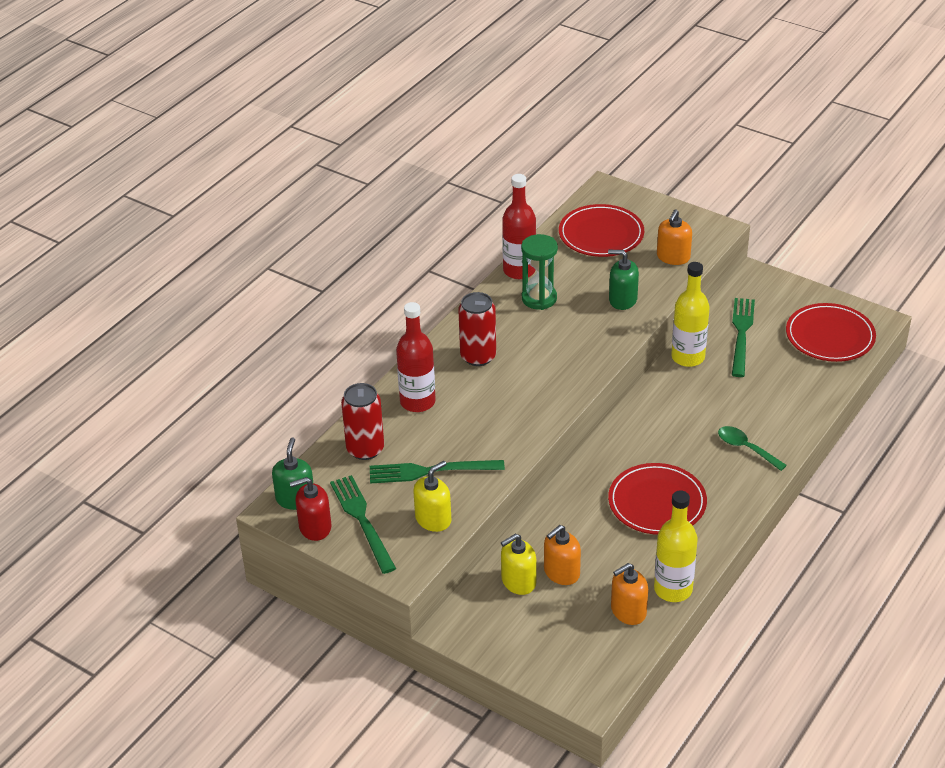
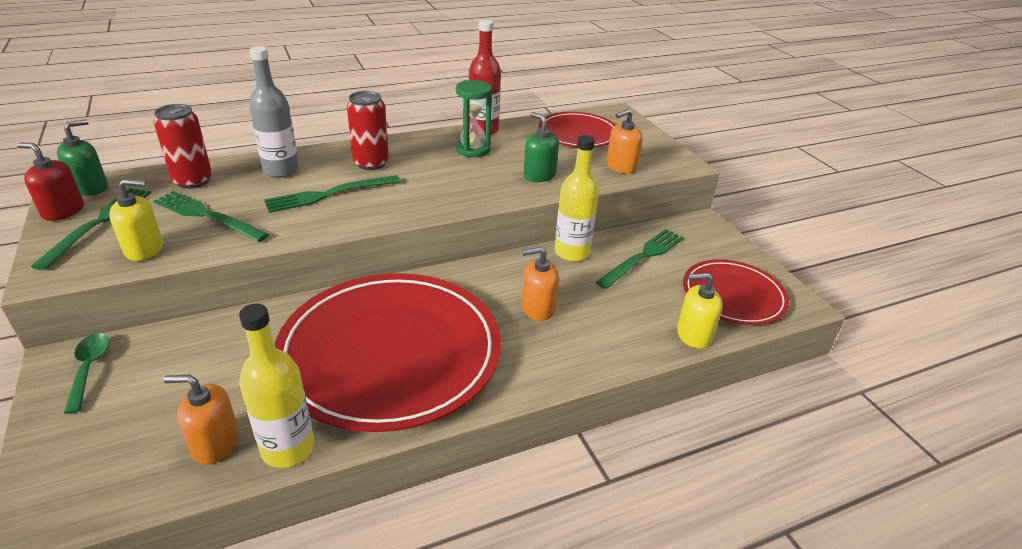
camera: 30 degrees right, 5 degrees down
(417, 402) = (281, 170): red bottle -> grey bottle
(490, 403) = (329, 194): none -> green fork
(518, 581) = (175, 352): yellow soap dispenser -> yellow soap dispenser (693, 335)
(561, 572) = (219, 366): orange soap dispenser -> orange soap dispenser (538, 308)
(657, 502) = (390, 353): red plate -> red plate, size x1.86
(746, 448) = (537, 350): green spoon -> green spoon (89, 369)

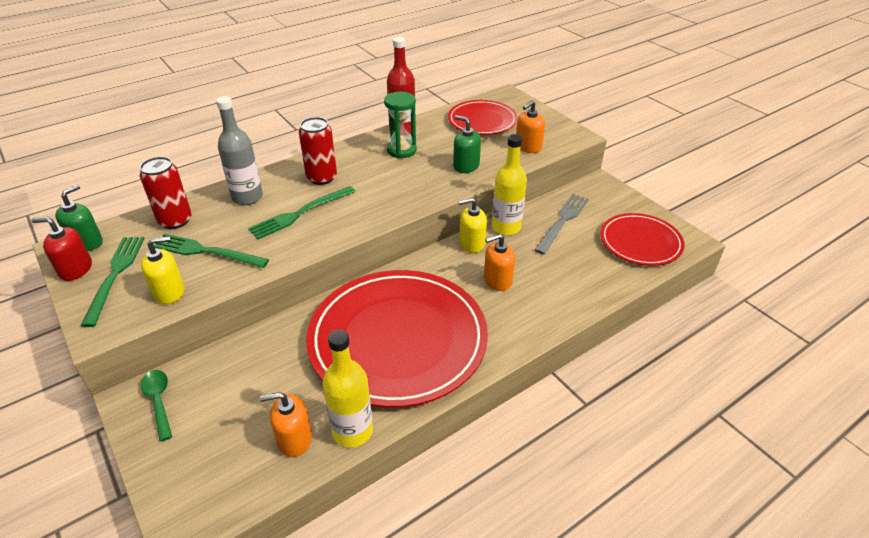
camera: 10 degrees left, 5 degrees up
(643, 257) = (562, 221): green fork -> grey fork
(693, 335) = (621, 280): yellow soap dispenser -> yellow soap dispenser (472, 243)

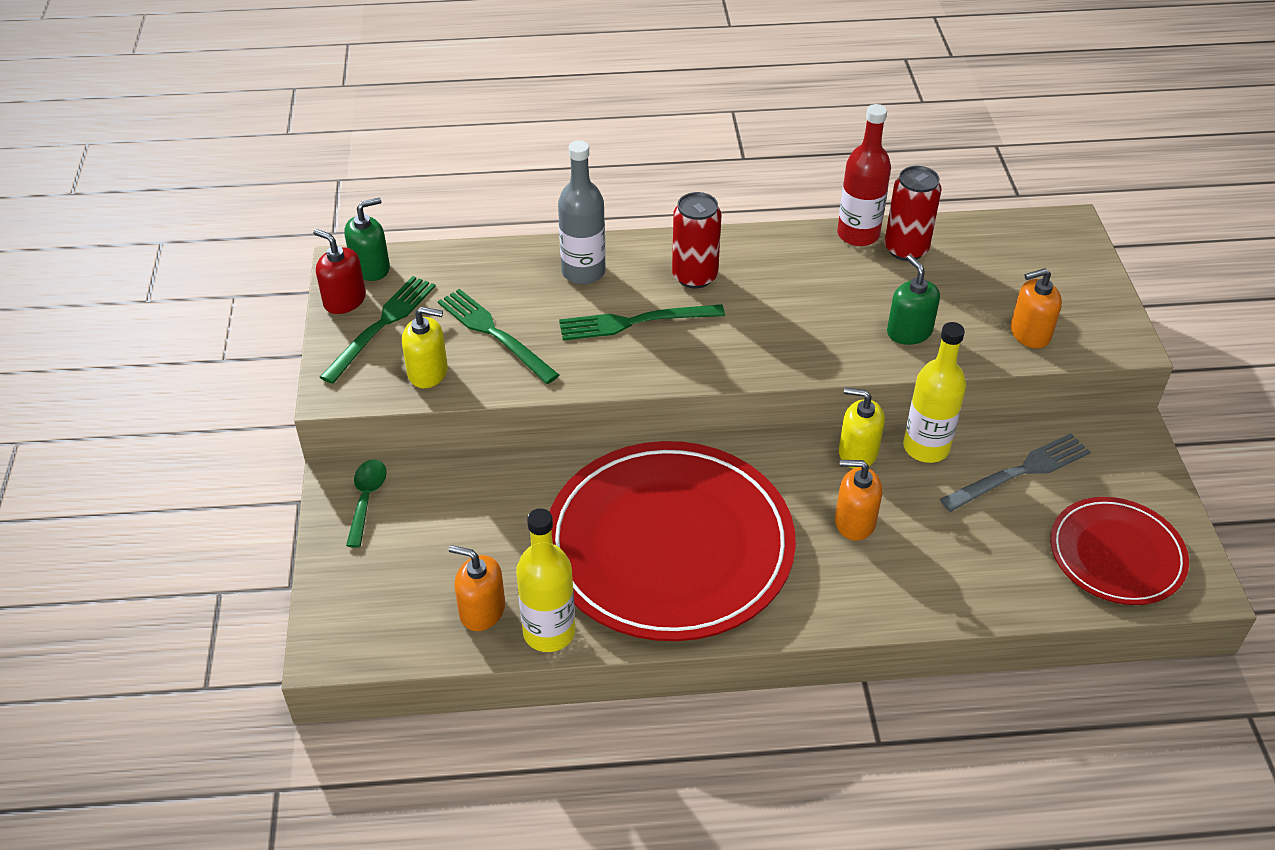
camera: 30 degrees right, 5 degrees up
(175, 220) = (481, 274): red can -> red can (906, 249)
(401, 150) = (833, 271): green hourglass -> none
(482, 121) = (992, 260): red plate -> none

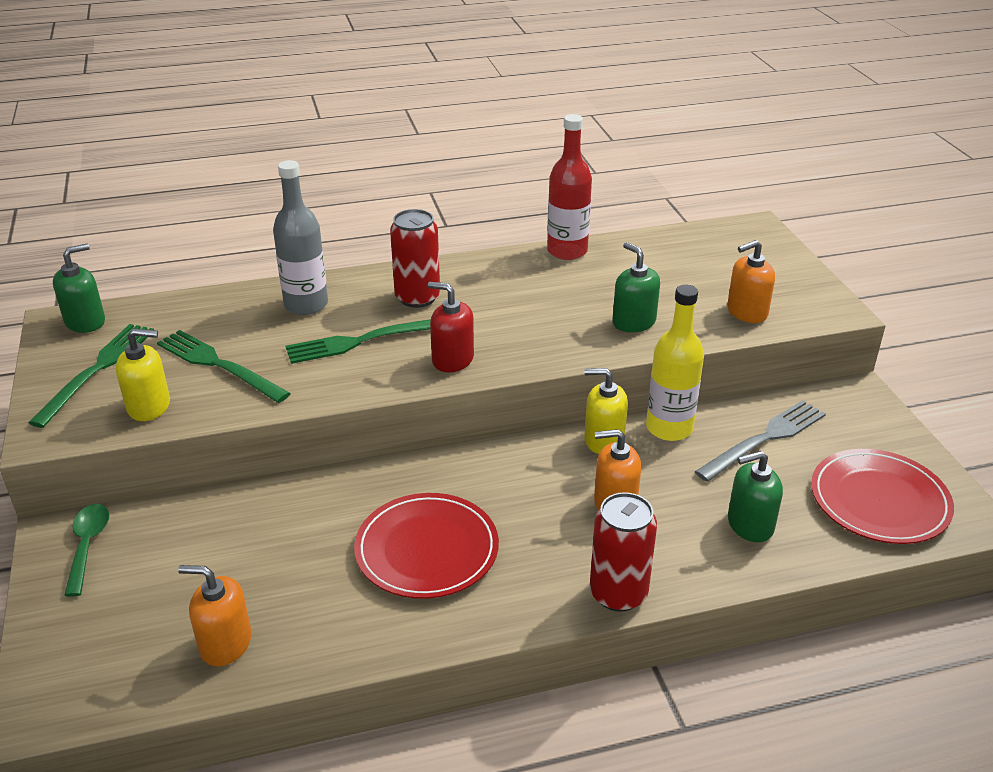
camera: 10 degrees left, 10 degrees down
(344, 300) = (57, 352): red soap dispenser -> red soap dispenser (452, 359)
(549, 632) = (304, 656): yellow bottle -> none
(669, 545) = (427, 549): red plate -> red plate, size x0.54
(906, 249) = (614, 258): red can -> red can (618, 593)
(980, 562) = (750, 524): none -> green soap dispenser

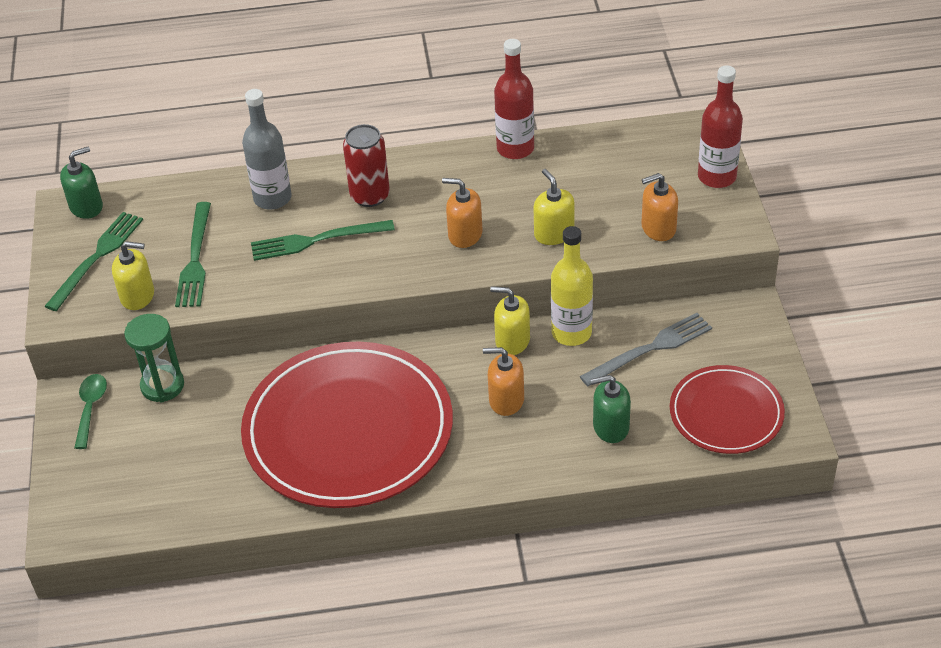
camera: 10 degrees right, 10 degrees up
(182, 513) = (162, 385): none -> green hourglass
(219, 365) = (195, 259): green fork -> green fork turned 135 degrees counterclockwise
(225, 643) = (190, 494): orange soap dispenser -> orange soap dispenser (465, 235)
(427, 549) = (348, 430): red plate -> red plate, size x1.86
(452, 359) = (388, 264): red soap dispenser -> none
(618, 593) = (488, 477): red can -> none
(633, 322) = (554, 233): green soap dispenser -> yellow soap dispenser
(789, 266) = (717, 177): none -> red bottle

